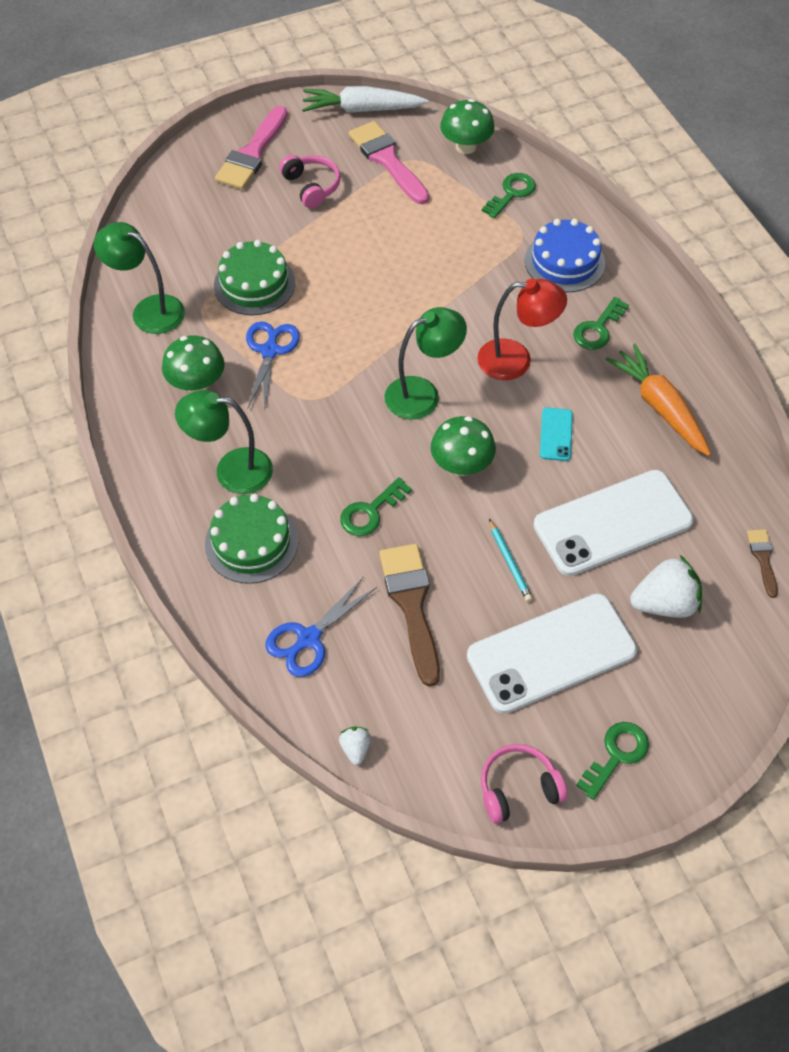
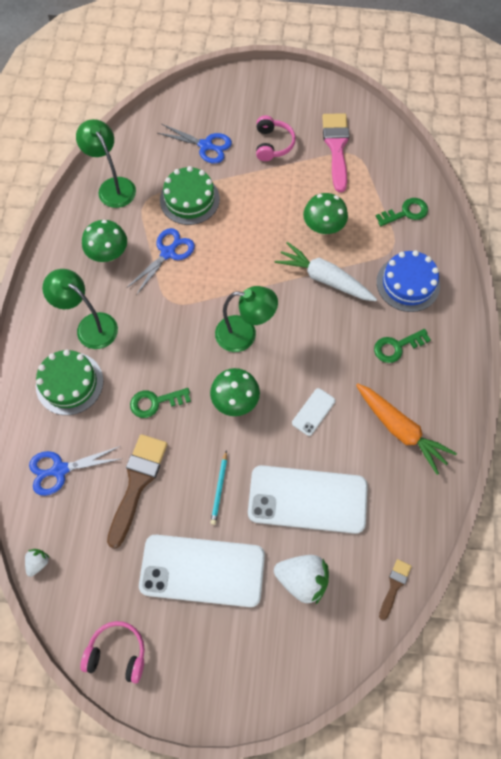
camera: 30 degrees right, 10 degrees up
(232, 220) = (205, 146): none -> blue scissors
(252, 154) = (250, 102): pink brush -> none
(362, 109) = (344, 101): white carrot -> white carrot (324, 279)
(466, 146) = (398, 161): green mushroom -> green mushroom (323, 227)
(516, 360) = (323, 342): red lamp -> none
(556, 434) = (313, 412): turquoise phone -> white phone
(616, 755) = (195, 669): green key -> none
(659, 407) = (400, 429): orange carrot -> orange carrot turned 135 degrees clockwise

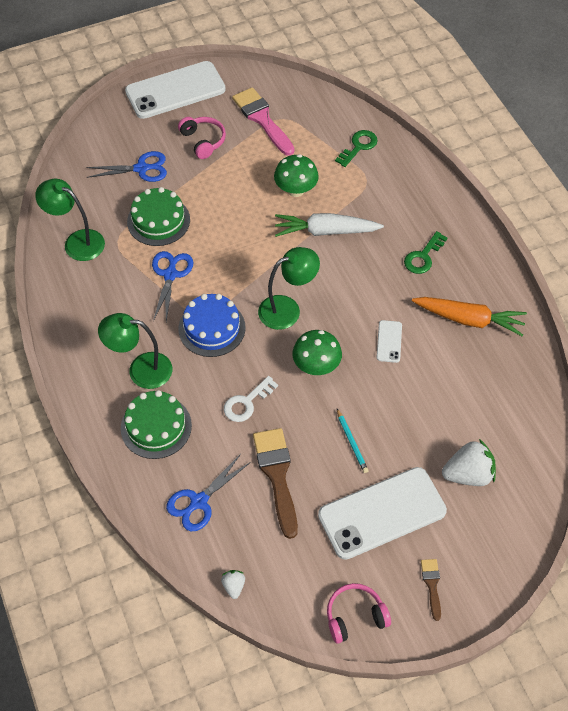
camera: 30 degrees left, 10 degrees down
(108, 254) = (114, 301): green mushroom -> none
(155, 402) = (246, 403): green key -> white key
(307, 499) = (430, 411): white phone -> white phone (175, 90)
(394, 586) = (544, 439): brown brush -> brown brush (432, 585)
(408, 283) = (398, 202): blue cake -> blue cake (212, 328)

